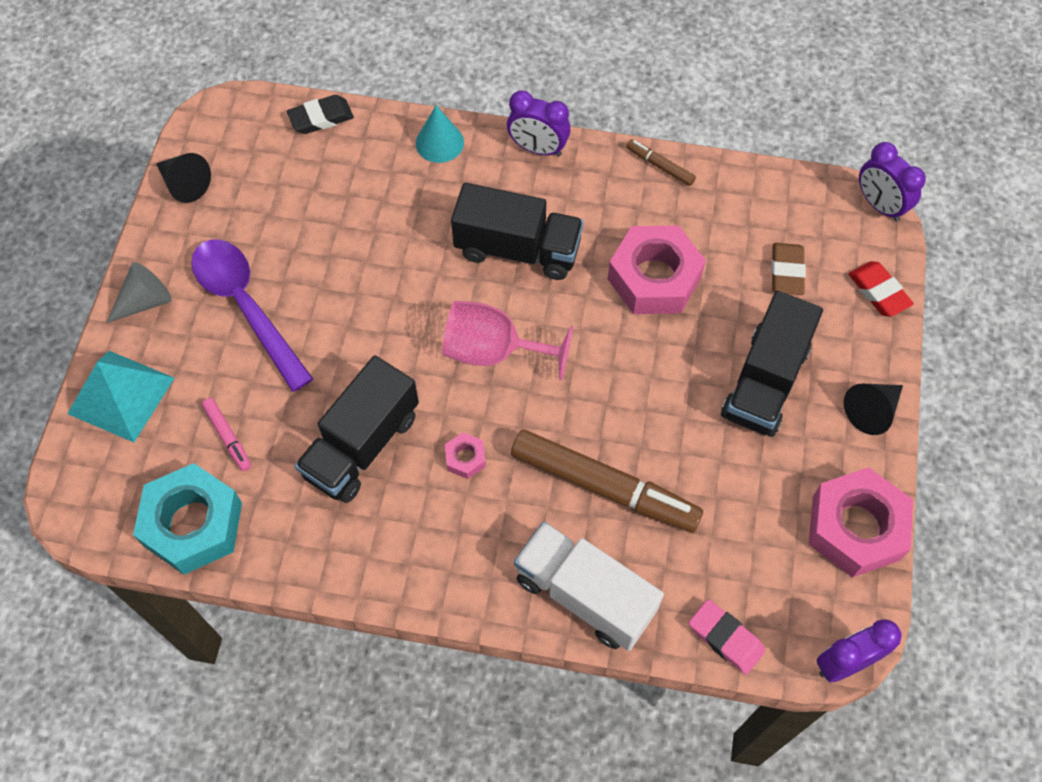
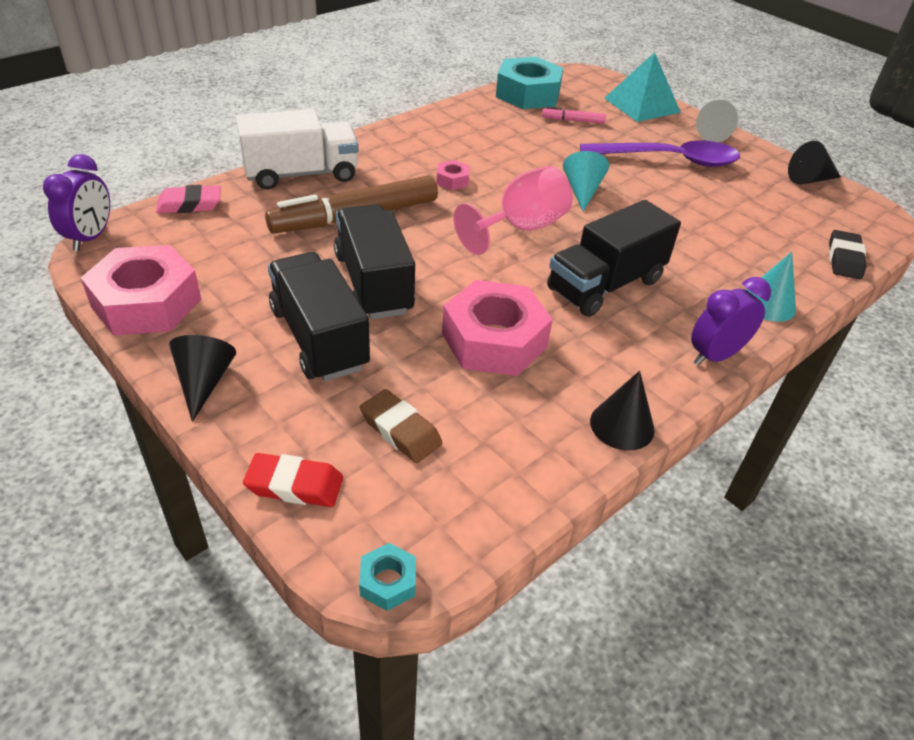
camera: 125 degrees right, 20 degrees down
(362, 445) = (511, 153): black truck -> black truck (374, 283)
(381, 343) = (582, 191): none -> turquoise cone
(660, 166) = (622, 425): brown marker -> black cone
(879, 205) = (388, 582): purple clock -> turquoise nut

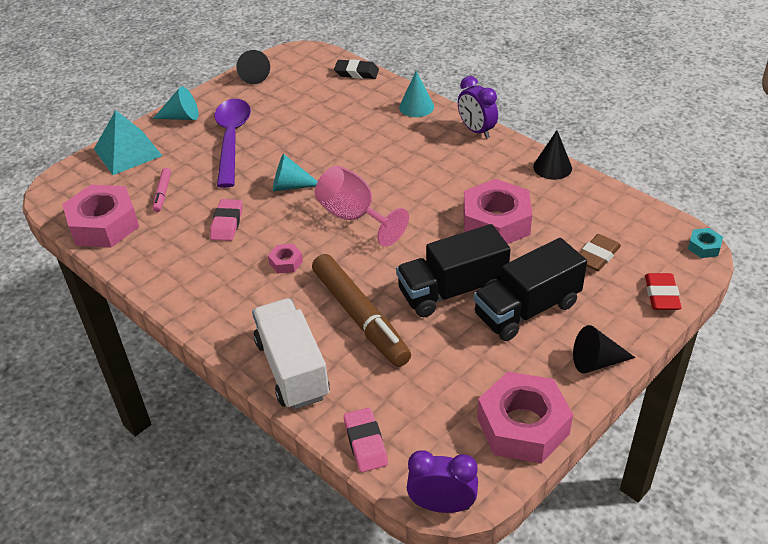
camera: 90 degrees left, 0 degrees up
(521, 151) = (227, 223): none -> pink eraser
(528, 94) = (104, 225): turquoise nut -> pink nut
(605, 285) = (417, 174): black truck -> none
(709, 133) = (182, 117): grey cone -> turquoise cone

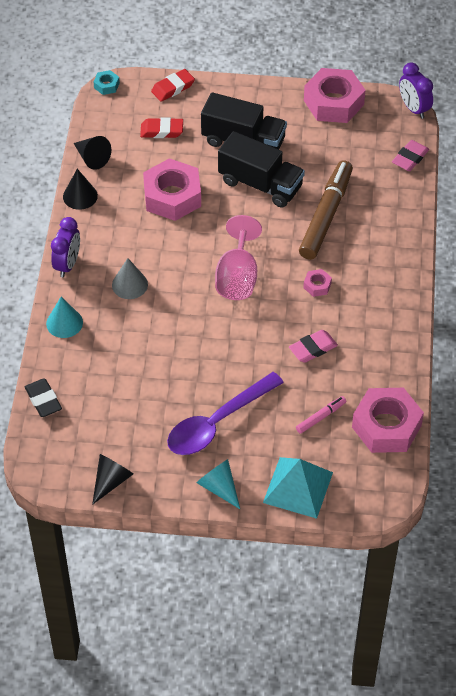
camera: 130 degrees left, 10 degrees up
(290, 186) = (238, 339): turquoise cone -> none
(292, 369) = (396, 221): white truck -> none
(417, 153) = (129, 284): none -> grey cone
(596, 362) = (257, 93): black cone -> black cone (92, 158)
(597, 256) = (162, 131): brown eraser -> red eraser

